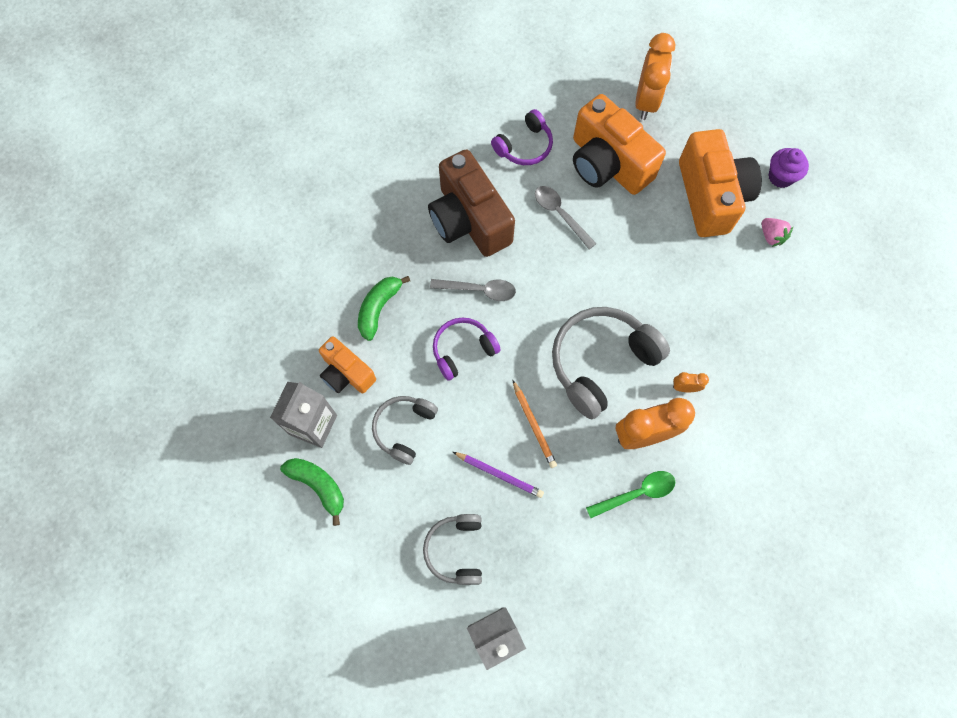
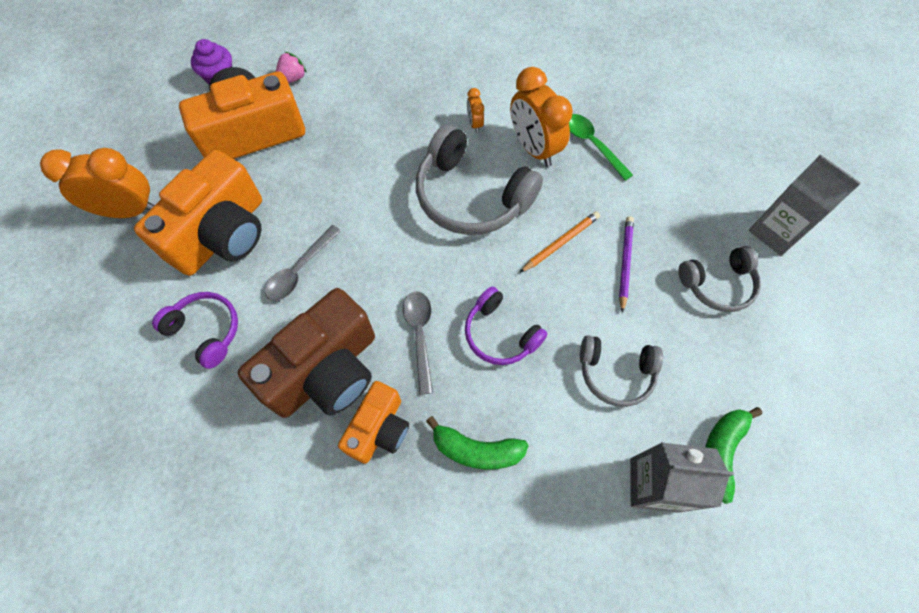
camera: 105 degrees left, 5 degrees down
(346, 373) = (574, 464): orange camera -> orange camera (379, 429)

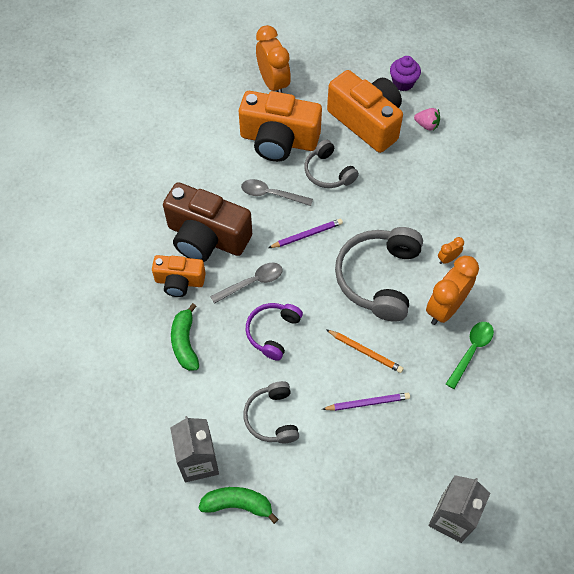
camera: 70 degrees right, 5 degrees down
(206, 331) = (208, 162): purple headphones -> none
(379, 249) = (307, 235): none -> purple pencil
(717, 284) = (378, 478): grey headphones -> grey headphones (328, 172)

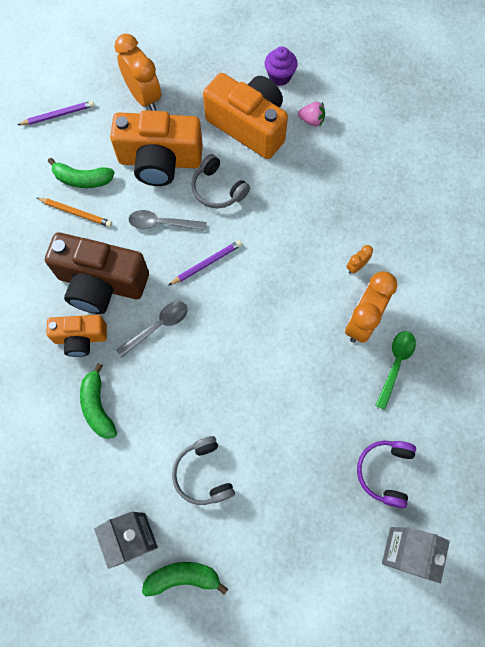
camera: 10 degrees left, 10 degrees up
(205, 146) = (82, 179): none -> green banana
(273, 332) = (188, 379): purple headphones -> purple headphones (385, 472)
(365, 352) = (288, 384): orange pencil -> orange pencil (76, 213)
(367, 403) = (299, 440): purple pencil -> purple pencil (58, 115)
(378, 278) = (288, 300): grey headphones -> none

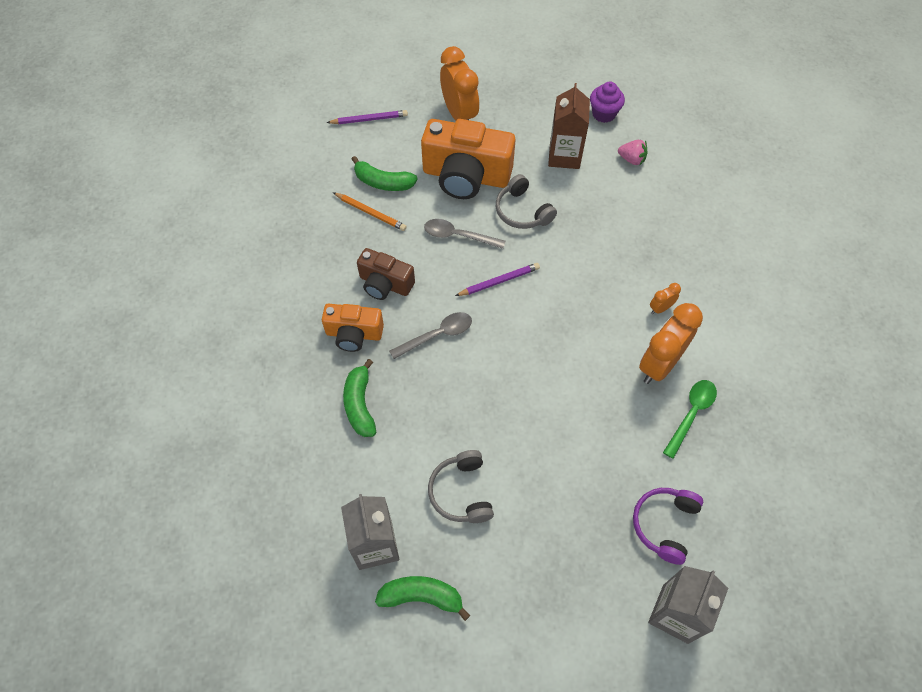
camera: 10 degrees right, 10 degrees down
(101, 283) = (385, 284): brown camera -> brown camera, size x0.58
(249, 126) = (564, 156): orange camera -> brown carton

